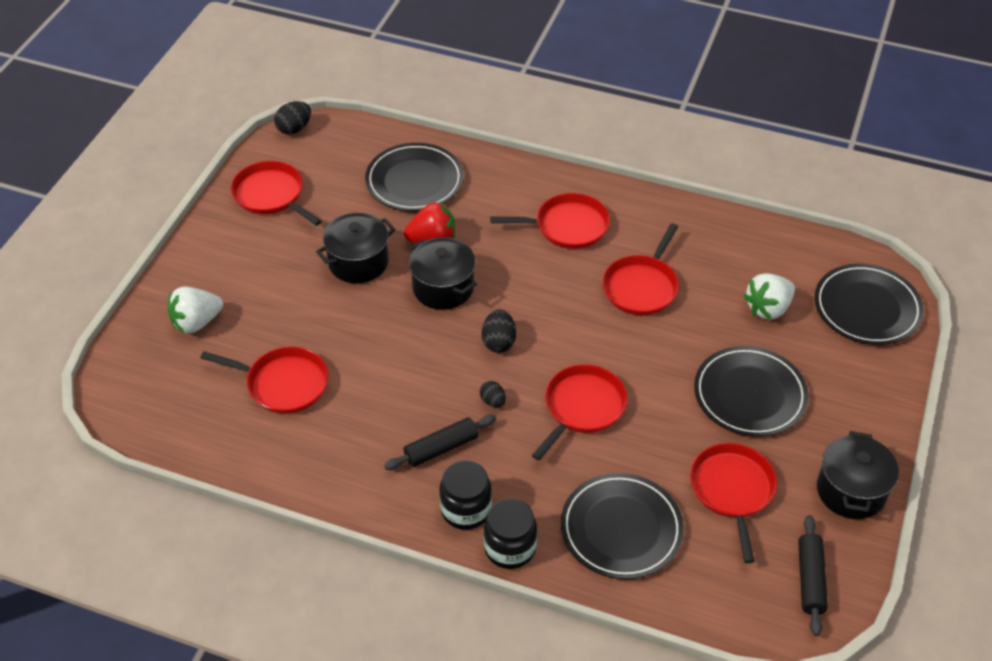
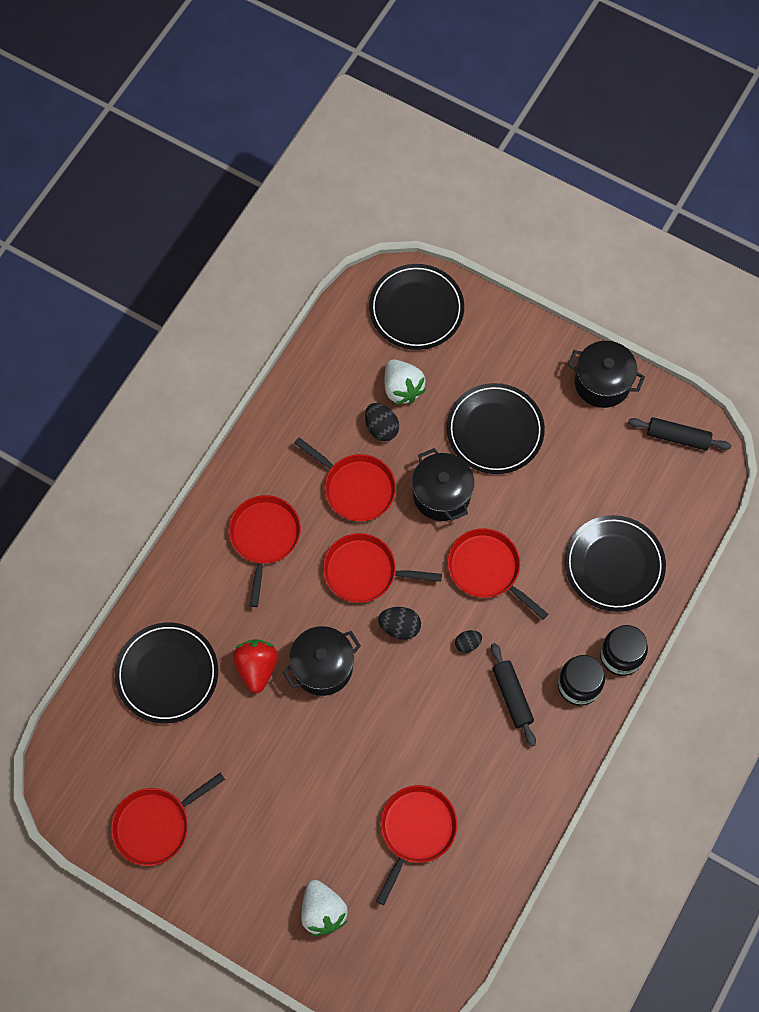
camera: 80 degrees left, 20 degrees up
(294, 128) = (54, 792): black egg -> black egg (381, 428)
(358, 262) = (272, 744): black pot -> black pot (441, 495)
(732, 490) = (589, 471): red pan -> red pan (364, 571)

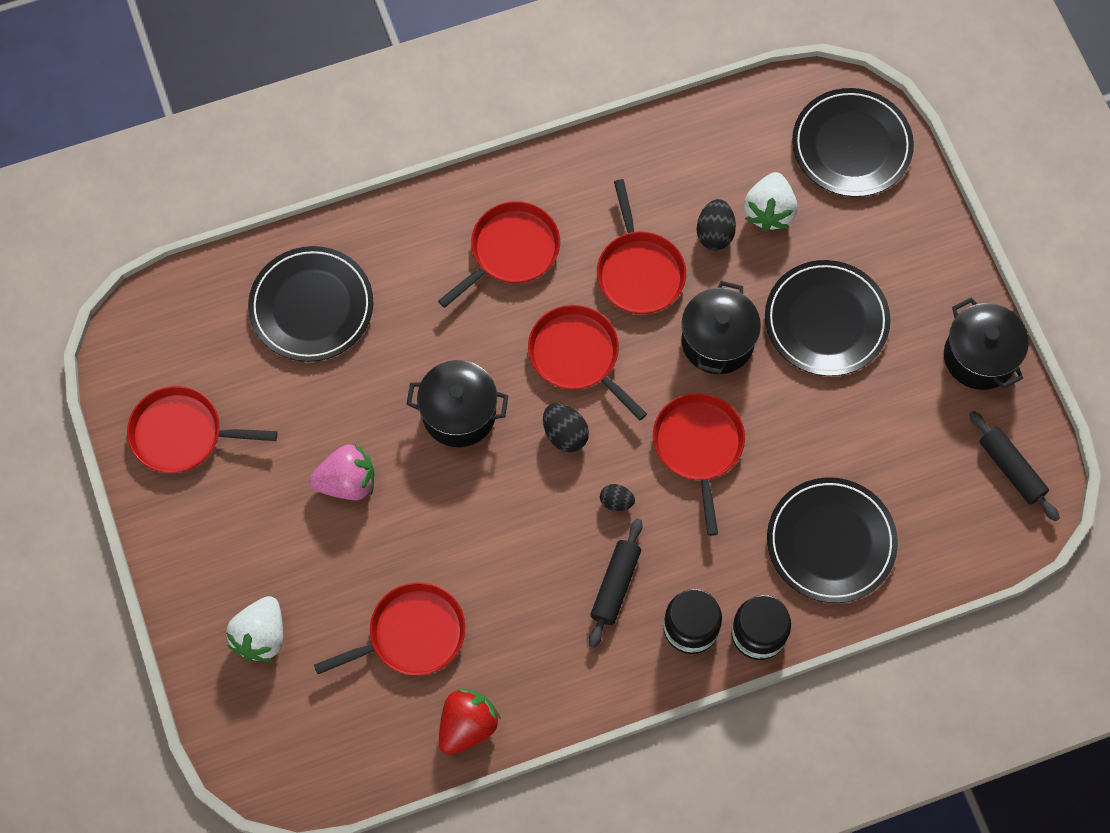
camera: 40 degrees right, 0 degrees up
(257, 668) = (397, 365): red strawberry -> red strawberry (467, 726)
(290, 768) = (347, 482): none -> pink strawberry

